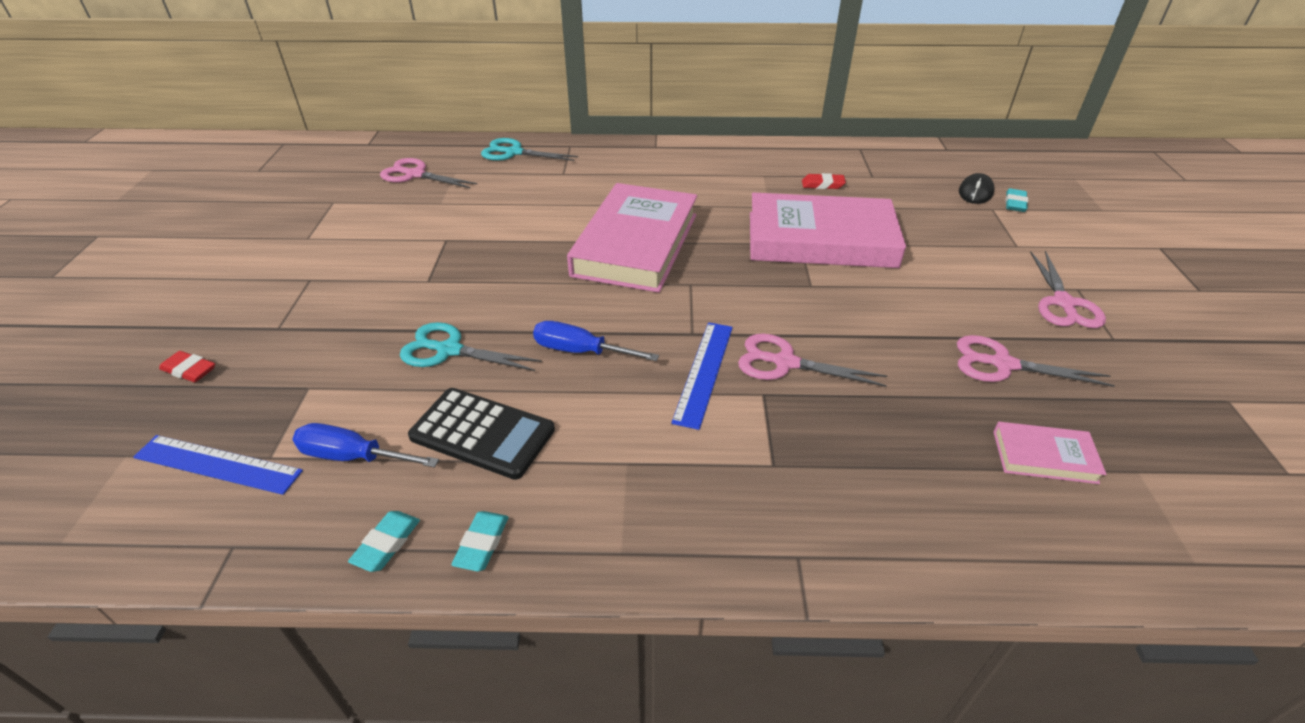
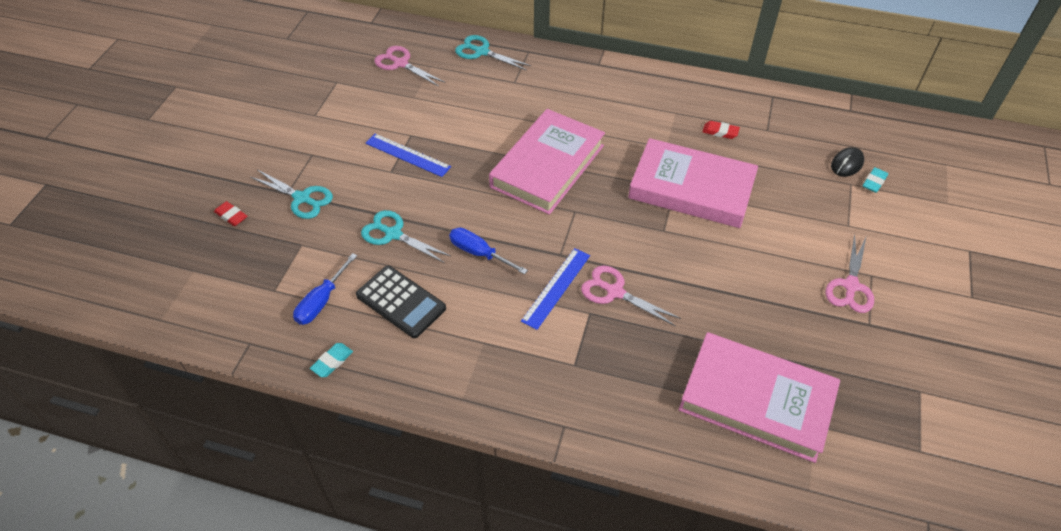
camera: 15 degrees right, 10 degrees up
(218, 464) = (244, 288): blue ruler -> blue ruler (407, 155)
(301, 331) = (302, 198): none -> turquoise scissors
(354, 457) = (322, 301): blue screwdriver -> blue screwdriver turned 90 degrees counterclockwise
(482, 544) = (384, 374): turquoise eraser -> none
(1002, 364) = (770, 326): pink scissors -> none
(1044, 457) = (756, 400): pink book -> pink book, size x2.27

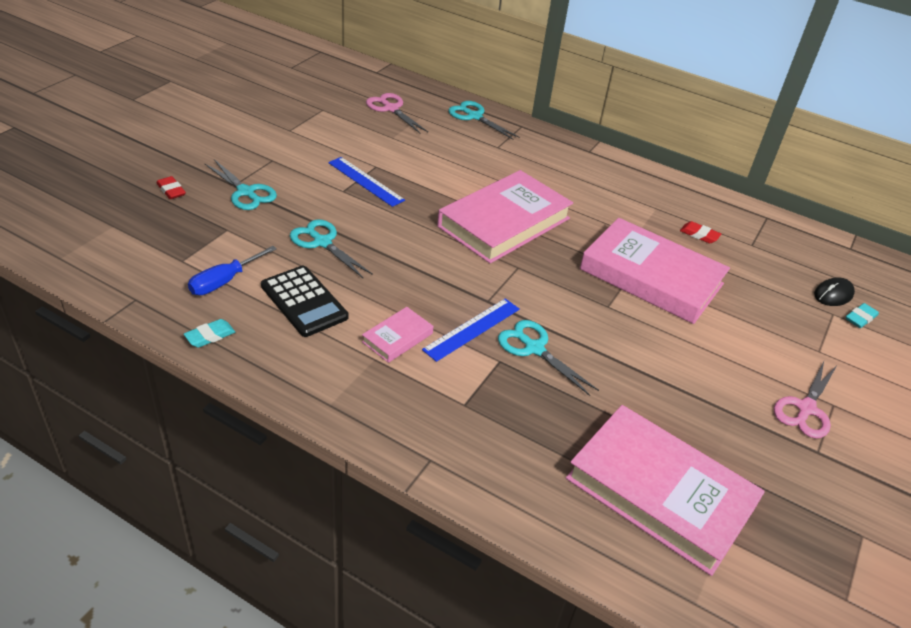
camera: 10 degrees right, 10 degrees down
(479, 253) = (403, 279): blue screwdriver -> none
(495, 315) = (397, 337): none -> pink book
(615, 292) = (534, 348): pink scissors -> turquoise scissors

